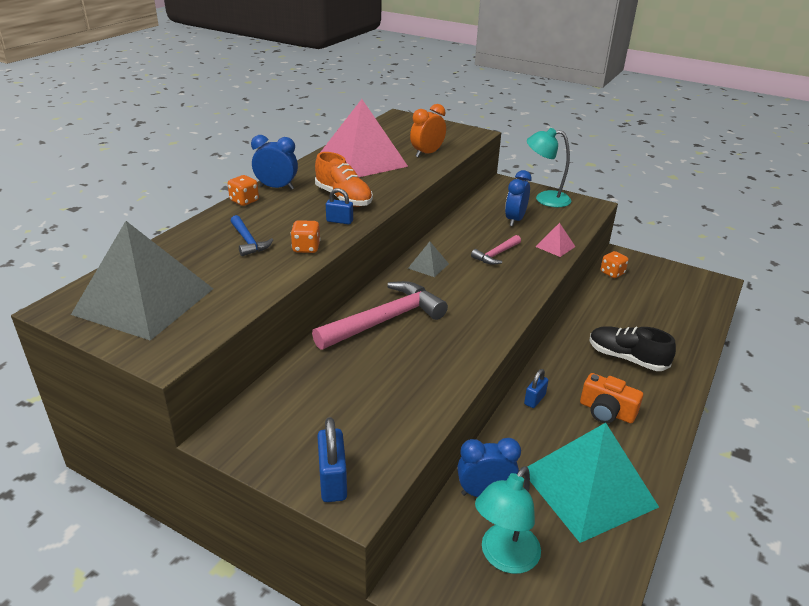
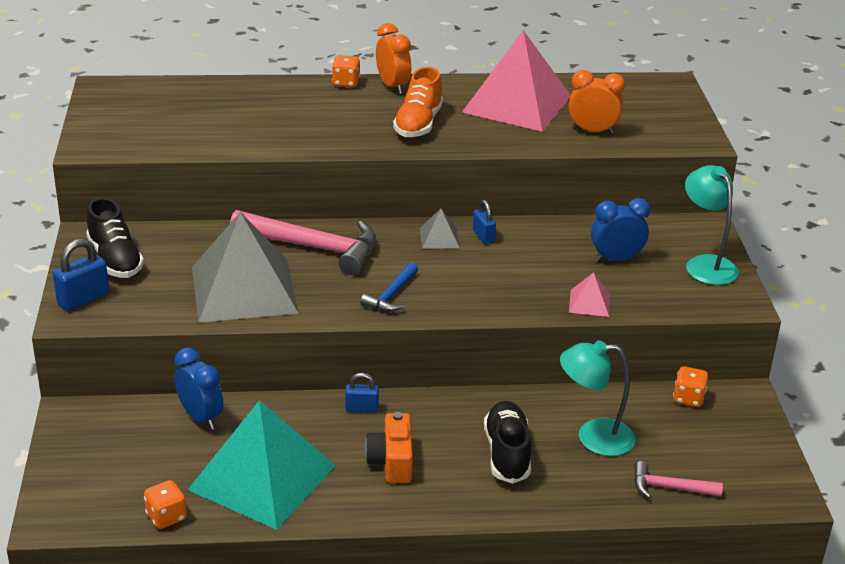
camera: 55 degrees right, 0 degrees up
(144, 301) = (143, 111): grey pyramid -> grey pyramid (243, 289)
(248, 241) = (278, 113): blue hammer -> blue hammer (391, 295)
(276, 187) = (392, 86): blue clock -> orange clock
(287, 434) = (115, 260): none -> black shoe
(306, 248) = (300, 141): orange dice -> orange dice (166, 517)
(339, 221) = (369, 138): blue padlock -> blue padlock (483, 236)
(496, 255) = (516, 270): pink hammer -> pink hammer (669, 488)
(504, 557) = (135, 451): turquoise lamp -> turquoise lamp (593, 437)

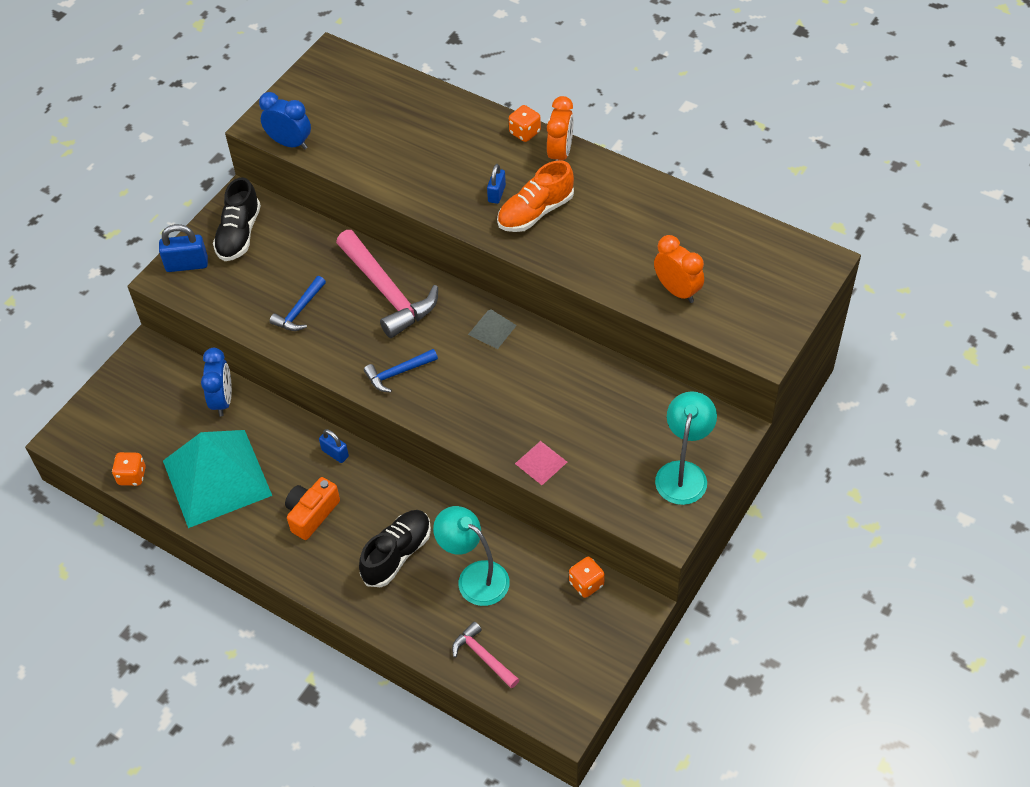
camera: 40 degrees right, 20 degrees up
(243, 289) = (299, 311): grey pyramid -> blue hammer
(483, 236) = (529, 345): blue padlock -> blue padlock (496, 194)
(517, 104) = (645, 225): pink pyramid -> none
(616, 259) = (612, 427): blue clock -> blue clock (290, 143)

